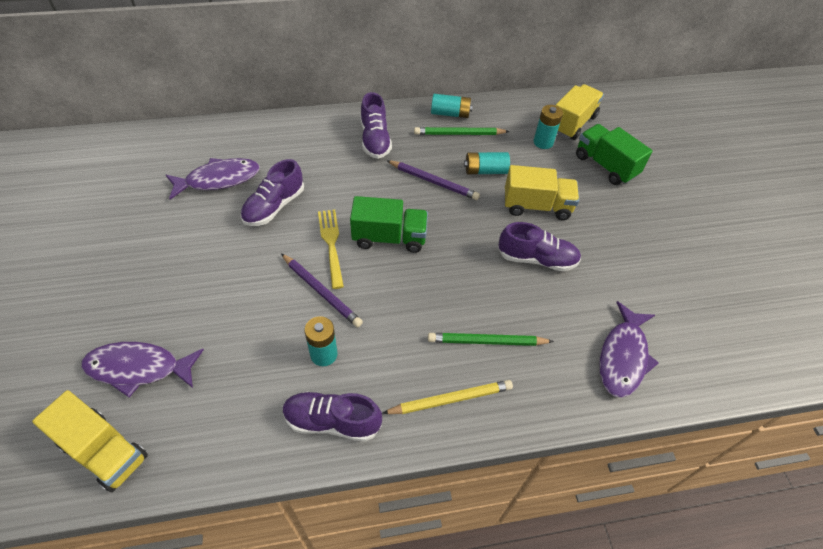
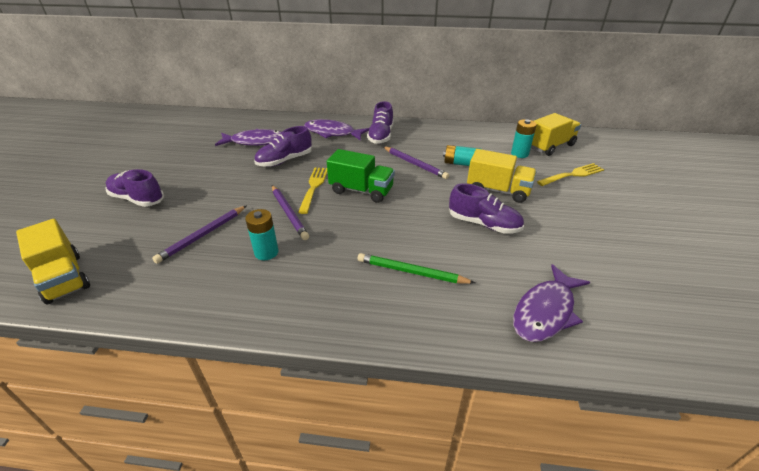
camera: 20 degrees right, 15 degrees down
(138, 368) = (126, 233): purple fish -> purple fish (332, 133)
(236, 348) = (203, 235): none -> purple pencil
(332, 421) = (244, 299): purple shoe -> purple shoe (137, 199)
(450, 113) = (447, 129): turquoise battery -> none
(451, 399) = (357, 307): yellow pencil -> none
(459, 134) = (449, 141): green pencil -> none
(605, 166) = (572, 175): green truck -> yellow fork

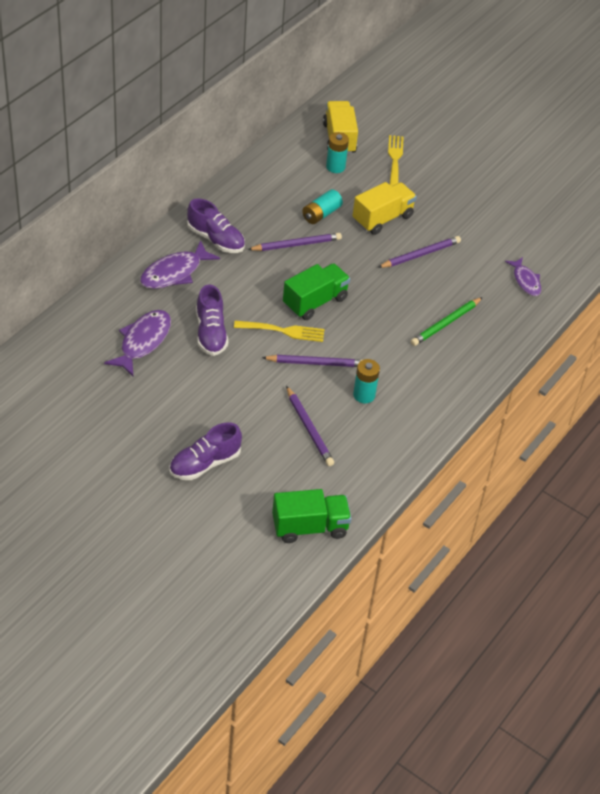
camera: 65 degrees left, 10 degrees up
(64, 278) = (310, 527): yellow truck -> green truck
(314, 187) = (283, 331): yellow fork -> yellow fork turned 150 degrees clockwise
(484, 224) = (420, 254): purple shoe -> purple pencil
(545, 311) = (525, 281): purple fish -> purple fish, size x0.64

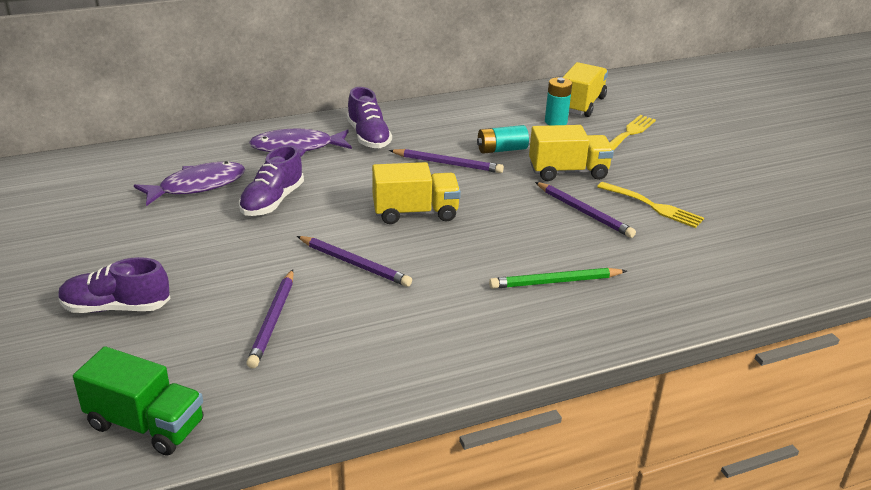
camera: 35 degrees right, 15 degrees down
(283, 331) = (351, 225): yellow fork -> yellow fork (653, 206)
(315, 302) = (415, 212): green truck -> yellow truck
(364, 395) = (377, 313): turquoise battery -> none
(420, 254) = (584, 212): purple pencil -> purple pencil turned 45 degrees clockwise
(525, 281) = (704, 276): purple fish -> none

